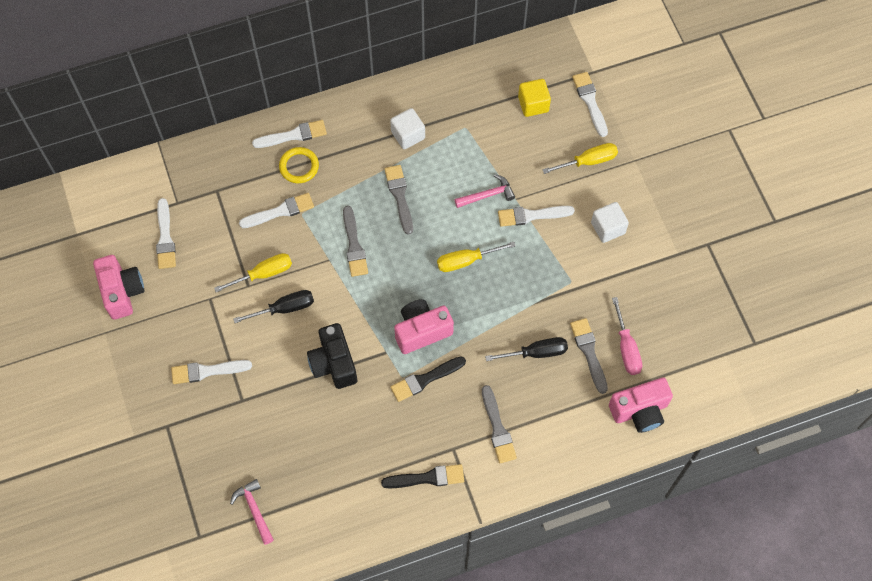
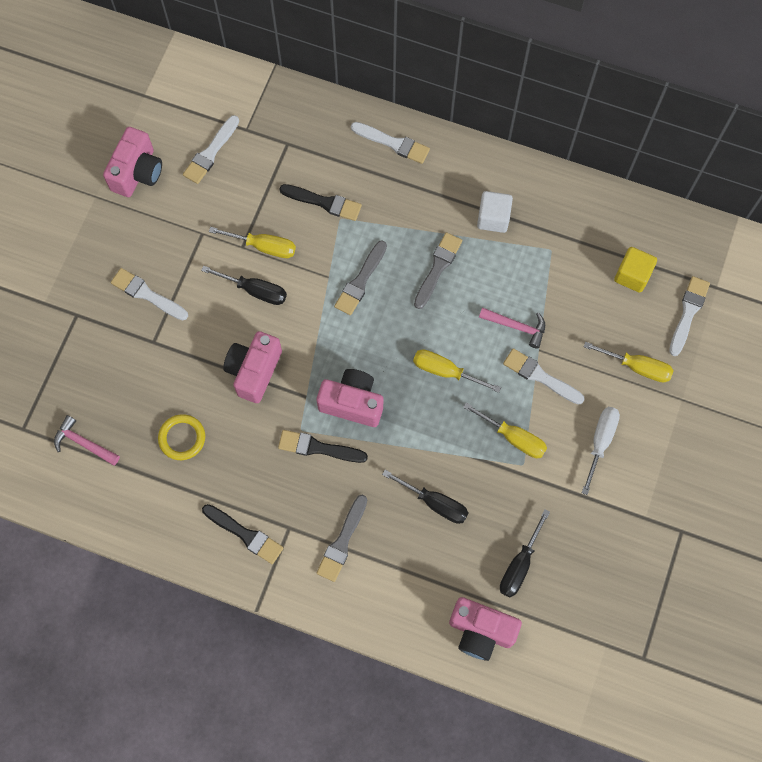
camera: 40 degrees right, 5 degrees up
(254, 510) = (84, 443): pink hammer -> pink hammer turned 75 degrees counterclockwise
(280, 211) = (324, 202): white brush -> black brush
(299, 166) = (374, 175): yellow ring -> yellow ring (182, 438)
(333, 363) = (254, 371): black camera -> pink camera
(549, 269) = (513, 437): none -> yellow screwdriver
(589, 352) = (482, 541): grey brush -> none
(608, 228) = (600, 442): white cube -> white screwdriver
(626, 348) = (519, 564): pink screwdriver -> black screwdriver

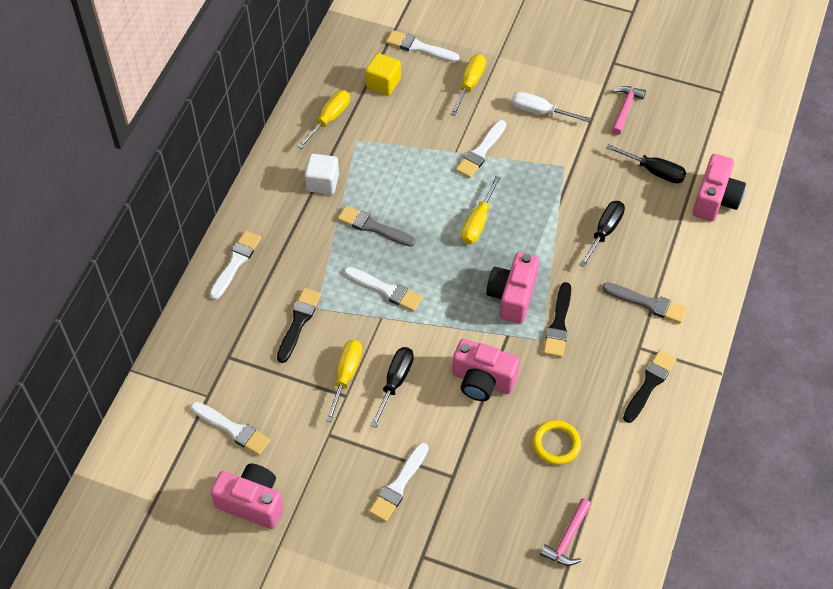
camera: 90 degrees left, 15 degrees down
(360, 281) = (386, 290): grey brush -> white brush
(513, 437) = (539, 172): yellow screwdriver -> yellow screwdriver (329, 119)
(516, 327) = (433, 168): pink hammer -> pink hammer (625, 109)

